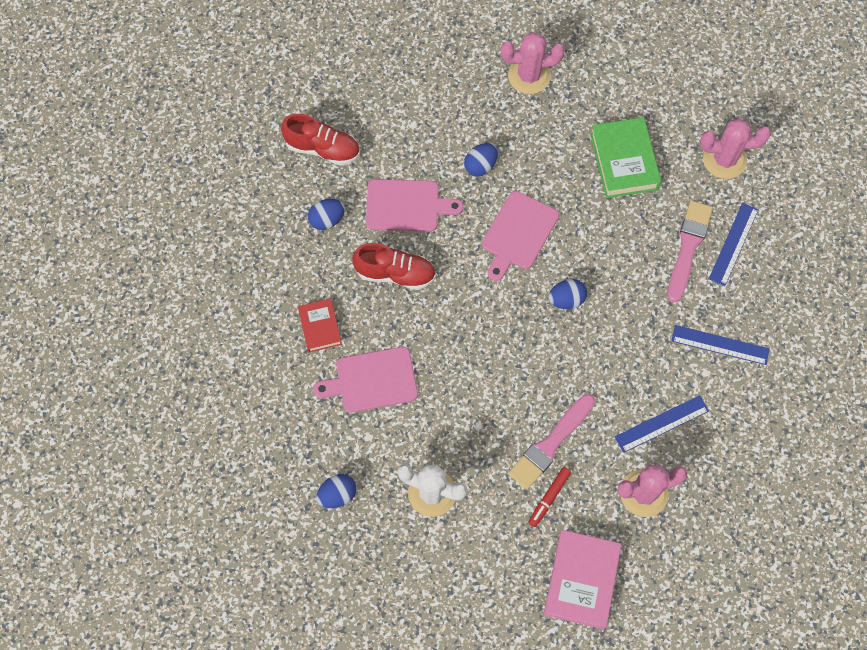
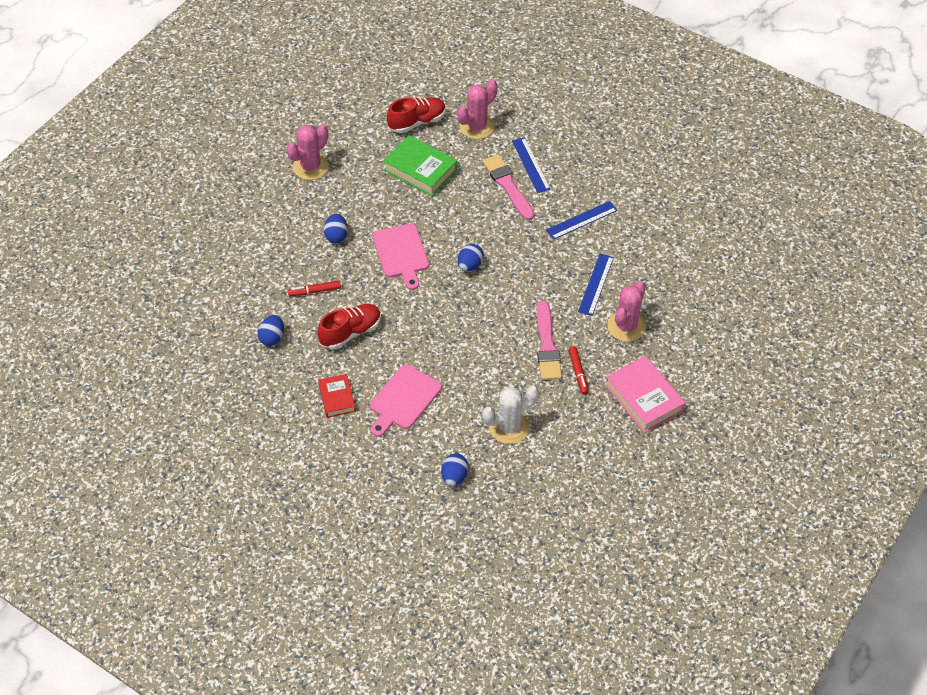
camera: 45 degrees left, 15 degrees down
(320, 327) = (337, 398): red book -> red book turned 45 degrees clockwise
(323, 149) = (223, 302): red shoe -> red shoe (417, 122)
(406, 205) = (315, 291): pink cutting board -> red marker

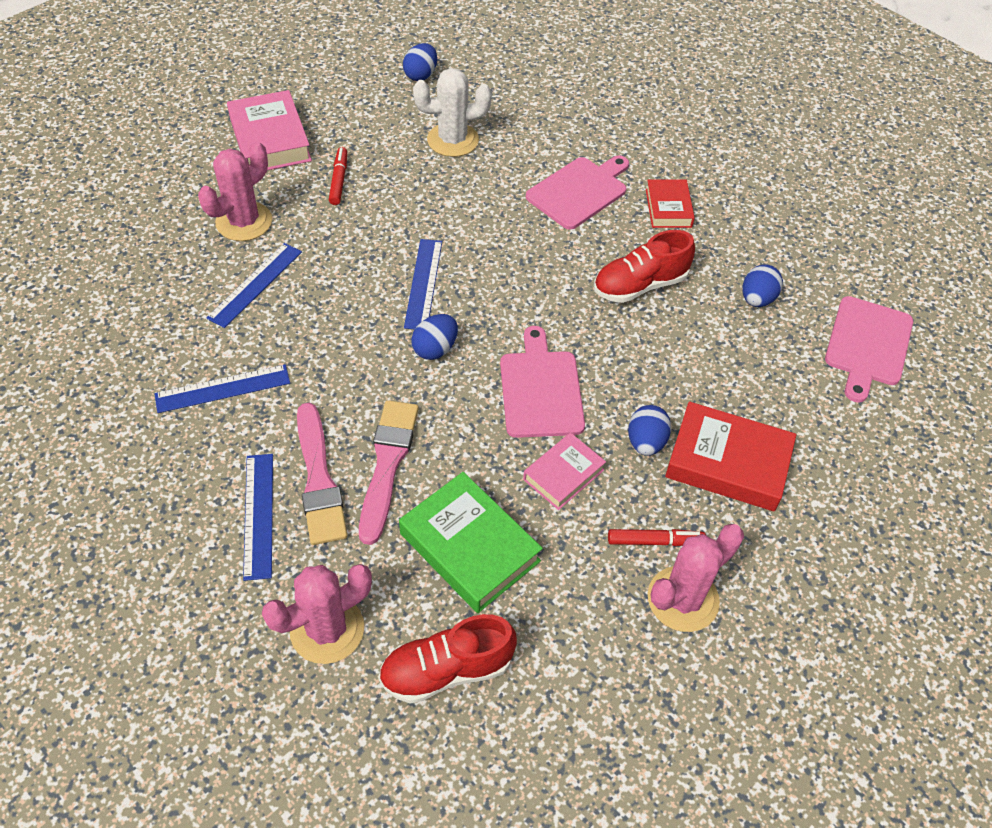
camera: 170 degrees left, 0 degrees up
(201, 319) = (868, 345): none -> pink cutting board
(290, 233) = (727, 463): none -> red book
(315, 291) = (689, 355): red marker -> red marker (655, 541)
(379, 211) = (563, 474): none -> pink book
(454, 476) = (535, 106): blue egg -> blue egg (421, 75)
(491, 306) = (423, 283): none -> blue ruler
(547, 345) = (365, 219): pink brush -> pink brush (387, 464)

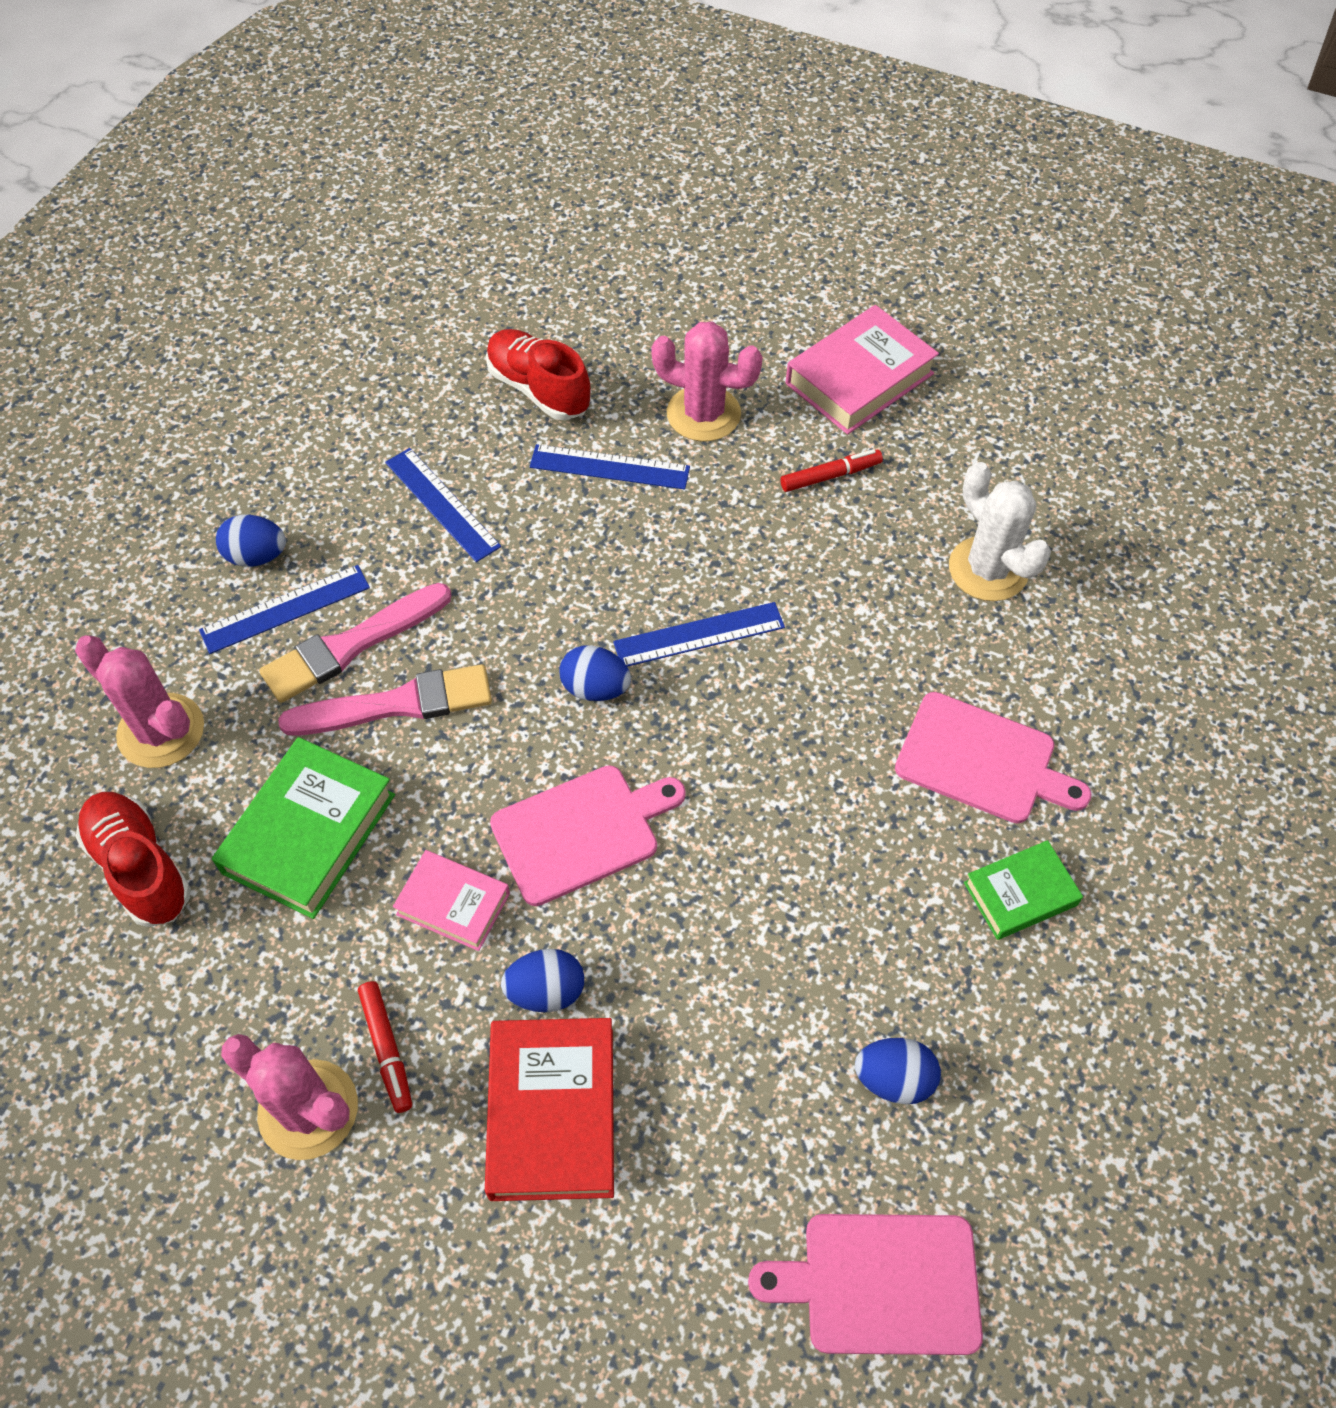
camera: 70 degrees right, 5 degrees up
(421, 75) = (1096, 484): blue egg -> blue egg (256, 556)
(640, 285) = (834, 900): red shoe -> red shoe (539, 389)
(668, 208) = (1020, 894): red book -> green book

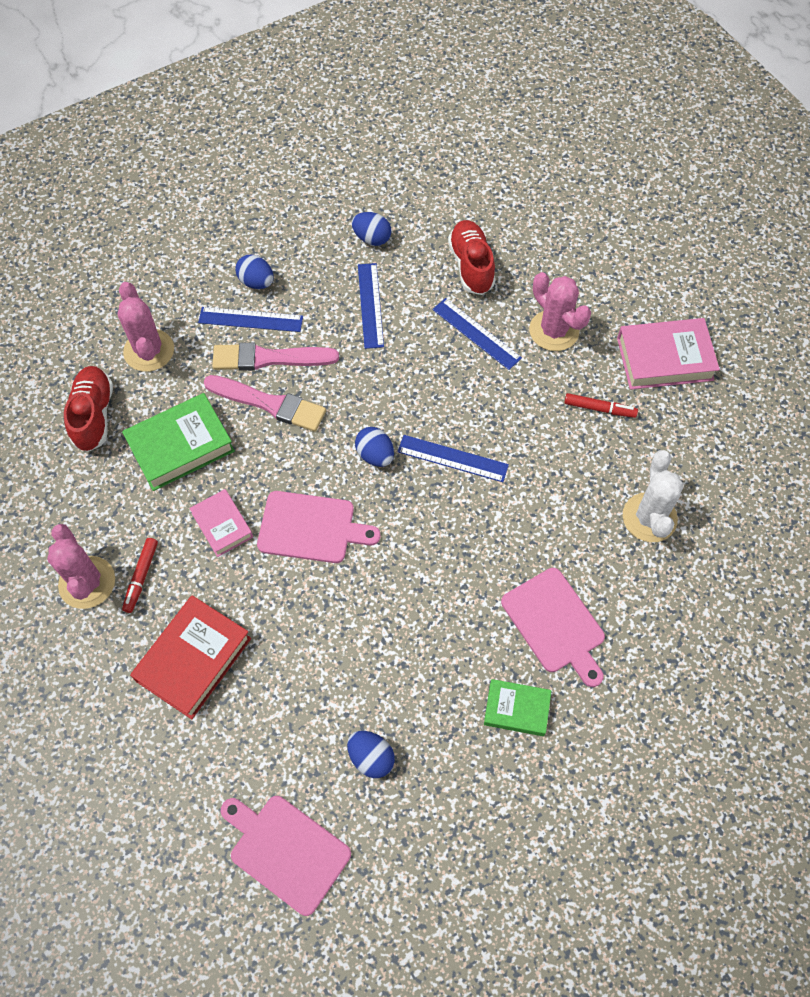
camera: 35 degrees right, 5 degrees up
(546, 991) = (234, 598): blue egg -> blue egg (372, 238)

